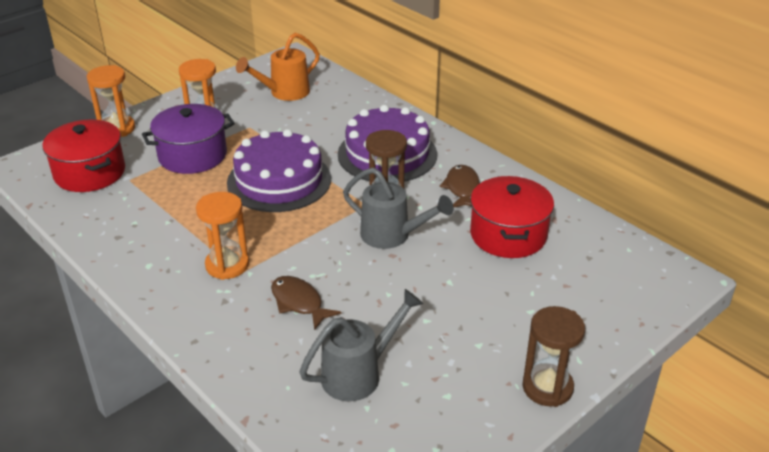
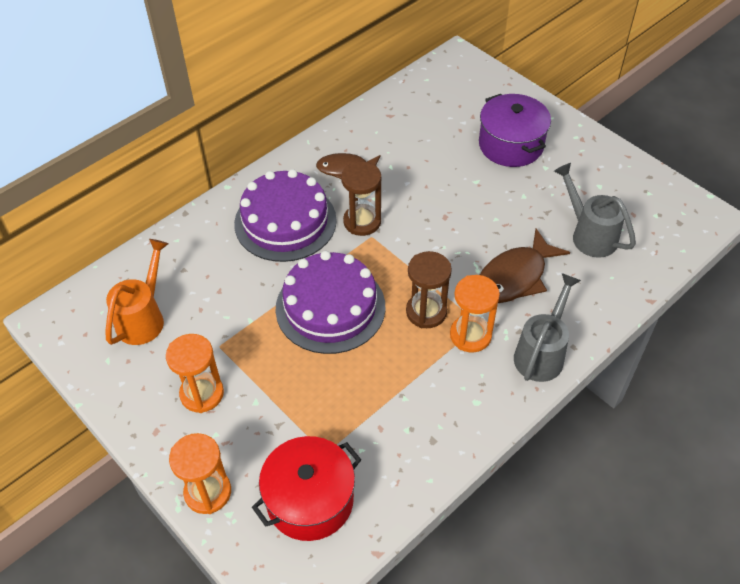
camera: 90 degrees left, 15 degrees up
(192, 155) = (277, 395): purple pot -> purple pot (511, 145)
(285, 93) = (143, 318): orange watering can -> orange watering can turned 120 degrees counterclockwise
(299, 303) = (515, 277): brown fish -> brown fish, size x1.51
(392, 235) = (418, 217): grey watering can -> grey watering can (541, 353)
(508, 235) = (412, 143): red pot -> none
(547, 387) = (581, 135): brown hourglass -> brown hourglass (426, 312)

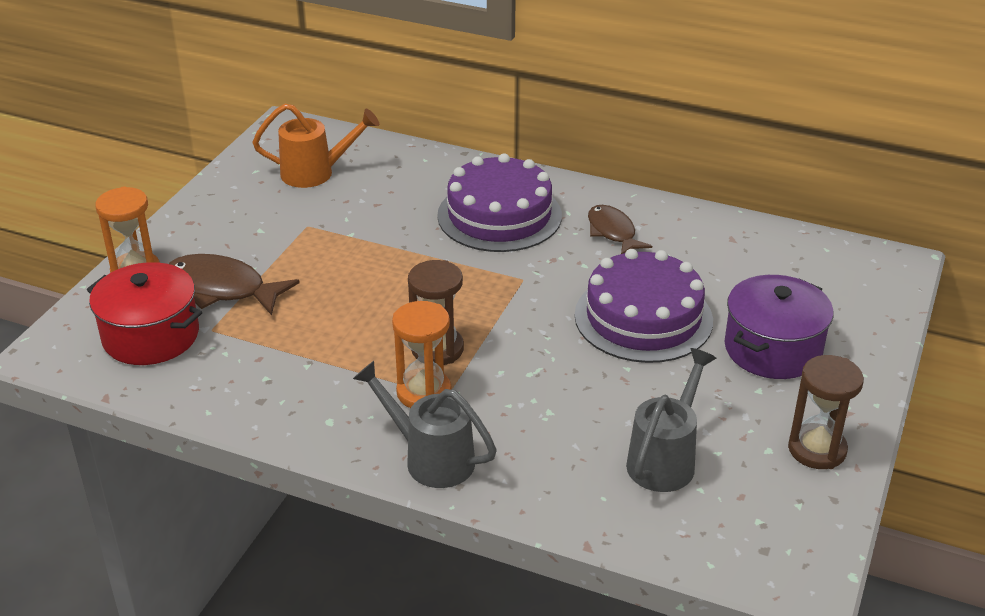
camera: 65 degrees right, 15 degrees down
(202, 394) = (244, 234): orange hourglass -> none
(330, 307) = (400, 279): purple cake -> purple cake (643, 317)
(362, 222) = (540, 266): brown hourglass -> brown hourglass (817, 449)
(515, 277) = (540, 407): brown fish -> brown fish (222, 289)
(541, 353) = (431, 458): grey watering can -> grey watering can turned 150 degrees counterclockwise

